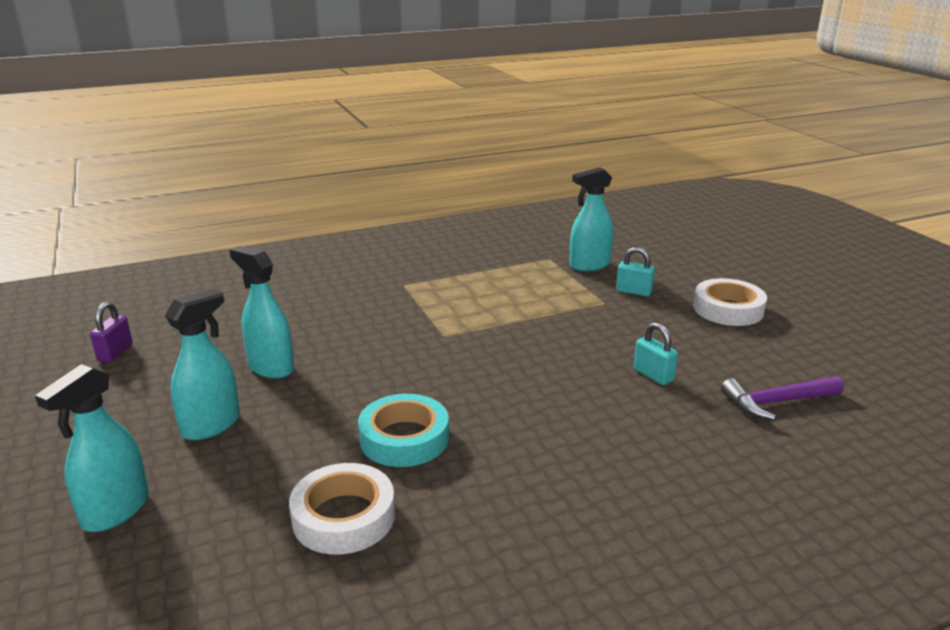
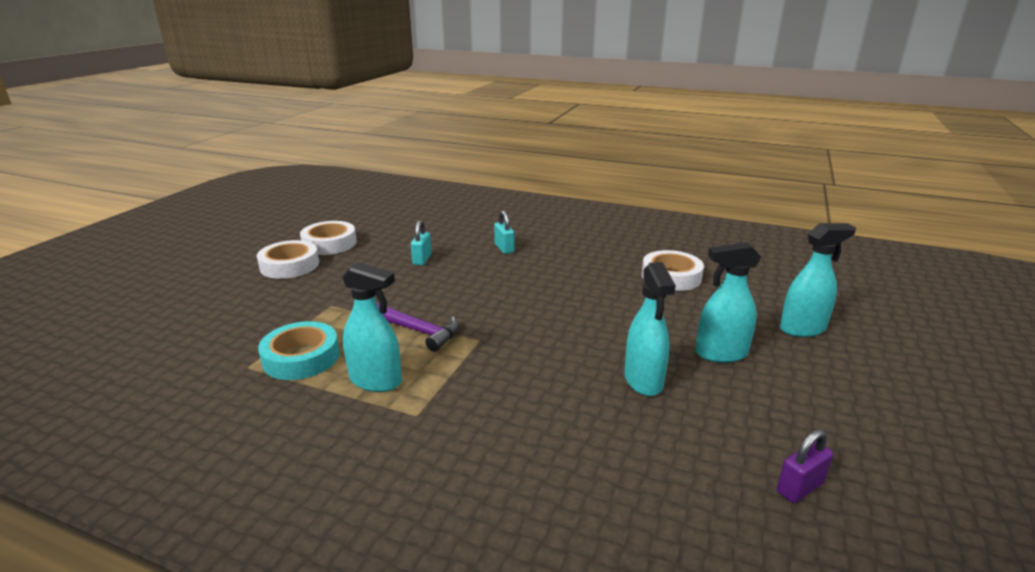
camera: 135 degrees left, 0 degrees up
(404, 438) = (602, 292): turquoise tape -> turquoise tape (301, 357)
(589, 265) = (247, 340): turquoise spray bottle -> turquoise spray bottle (376, 381)
(633, 291) = (293, 302): turquoise padlock -> turquoise padlock (504, 248)
(774, 343) = (329, 243): none -> white tape
(776, 402) = (405, 229): purple hammer -> purple hammer (419, 331)

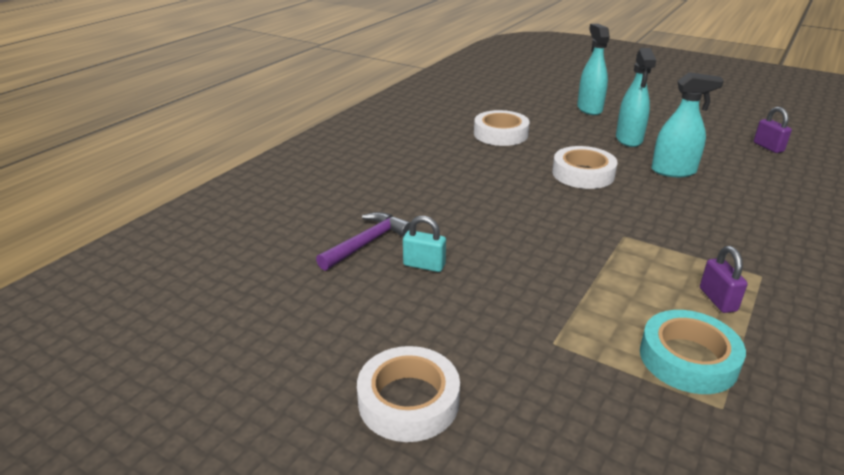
camera: 80 degrees left, 5 degrees up
(329, 243) = (330, 358): white tape -> white tape (583, 174)
(376, 381) = (717, 299): turquoise spray bottle -> purple padlock
(419, 331) = (614, 271): purple hammer -> purple hammer (367, 243)
(504, 248) = (409, 205): turquoise padlock -> none

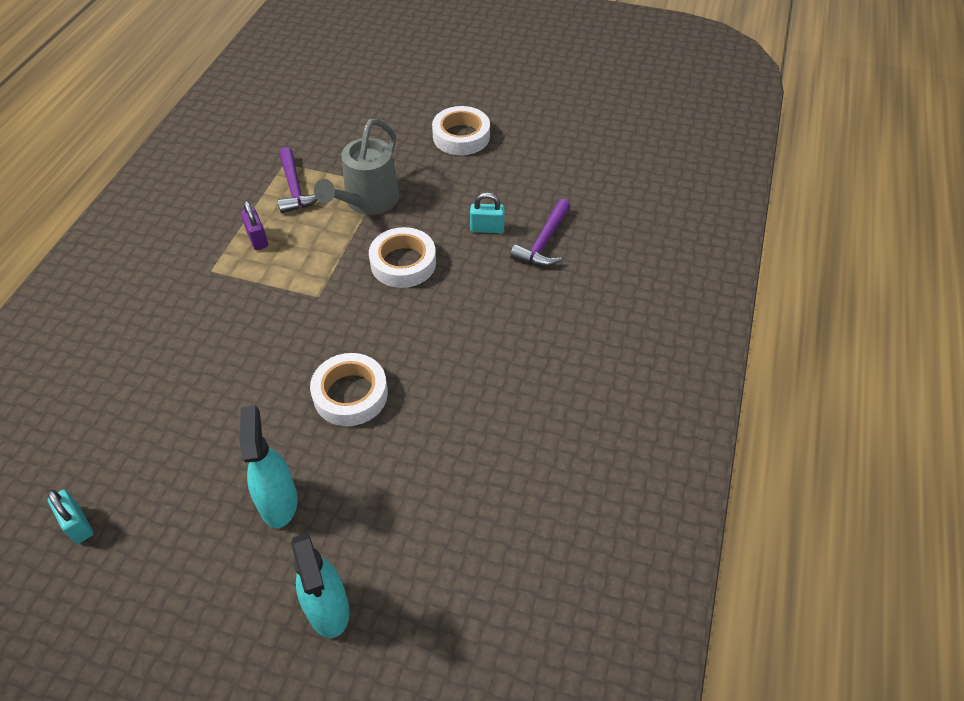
camera: 165 degrees right, 20 degrees up
(500, 134) = (464, 475): white tape -> white tape (403, 263)
(574, 320) = (367, 202): none -> grey watering can
(673, 171) = (237, 425): turquoise spray bottle -> none
(688, 359) = (295, 188): turquoise tape -> purple hammer
(768, 147) = (78, 524): purple padlock -> turquoise padlock

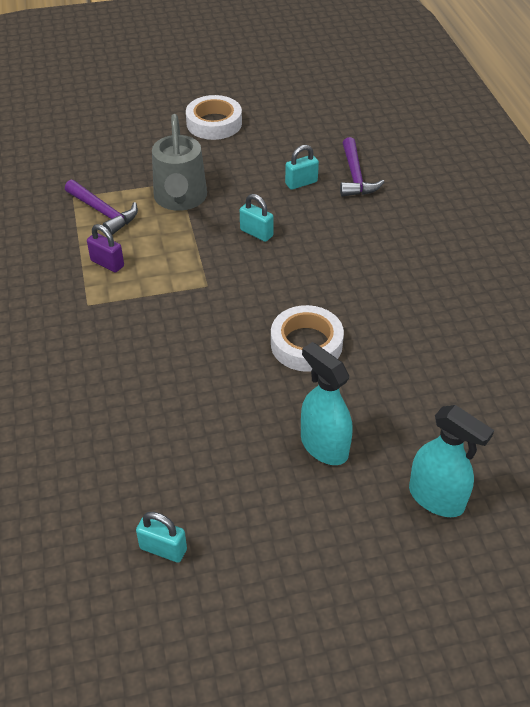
camera: 30 degrees left, 5 degrees down
(403, 263) = (256, 233): white tape -> turquoise padlock

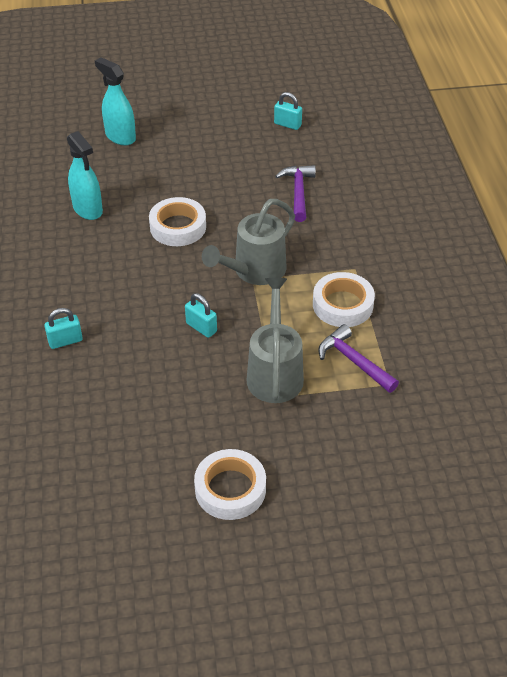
camera: 175 degrees left, 0 degrees up
(107, 263) = (342, 305): purple padlock -> white tape
(206, 293) = (254, 271): none -> grey watering can
(301, 183) = (143, 385): turquoise padlock -> turquoise padlock (65, 341)
(324, 446) = (182, 165): turquoise spray bottle -> turquoise spray bottle (88, 209)
(355, 176) = (82, 391): purple hammer -> purple hammer (298, 192)

